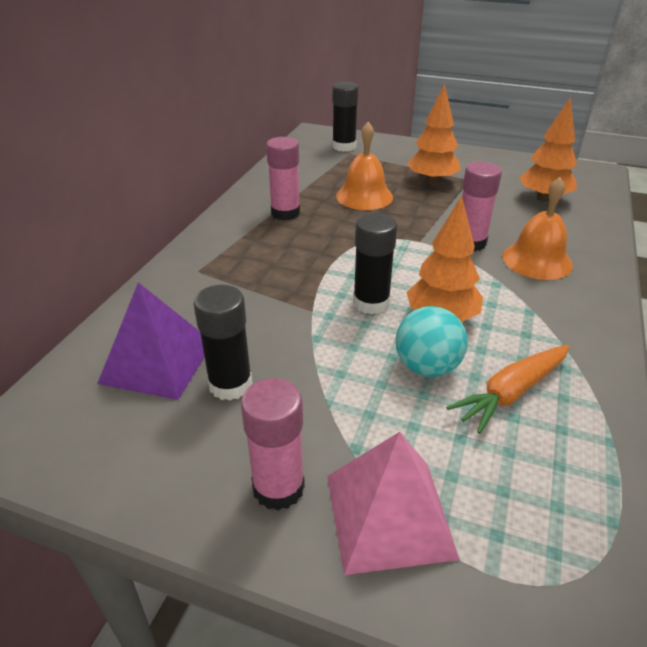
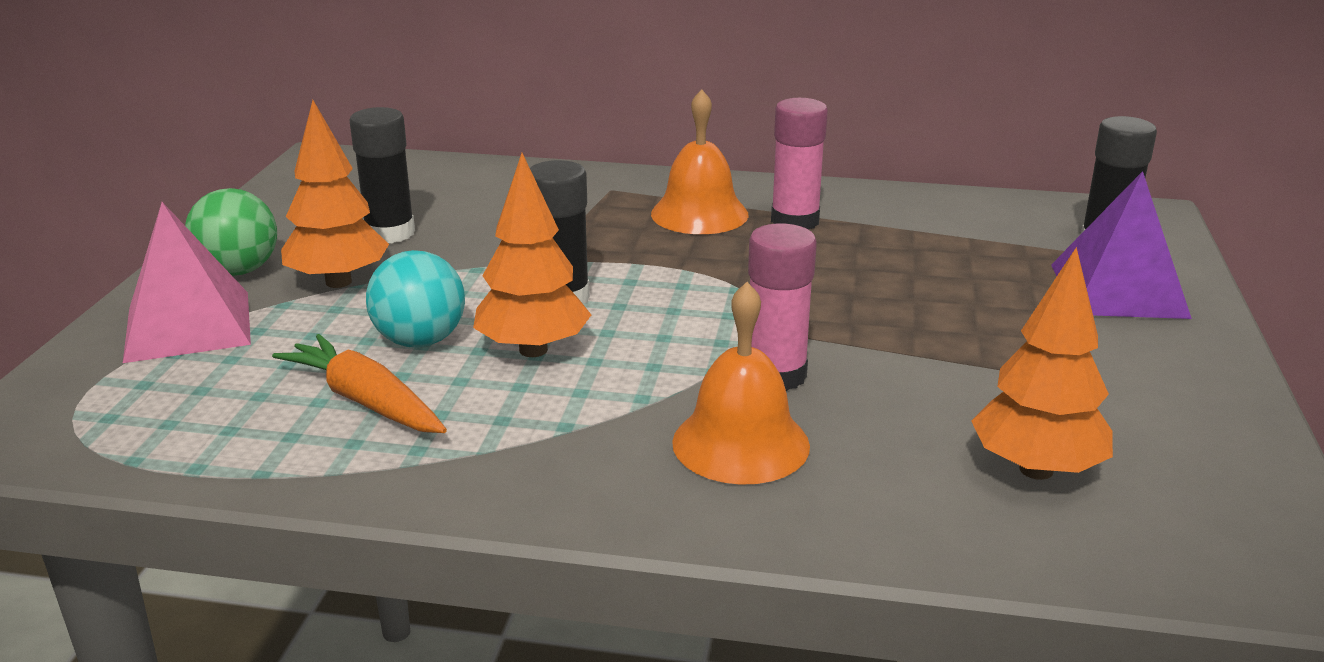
camera: 80 degrees right, 10 degrees down
(157, 362) = (427, 195): purple pyramid -> purple pyramid (1118, 290)
(278, 487) = (238, 271): pink glue stick -> green ball
(364, 196) = (898, 275): orange bell -> orange bell (699, 214)
(432, 181) = (1016, 336): orange tree -> orange tree (338, 282)

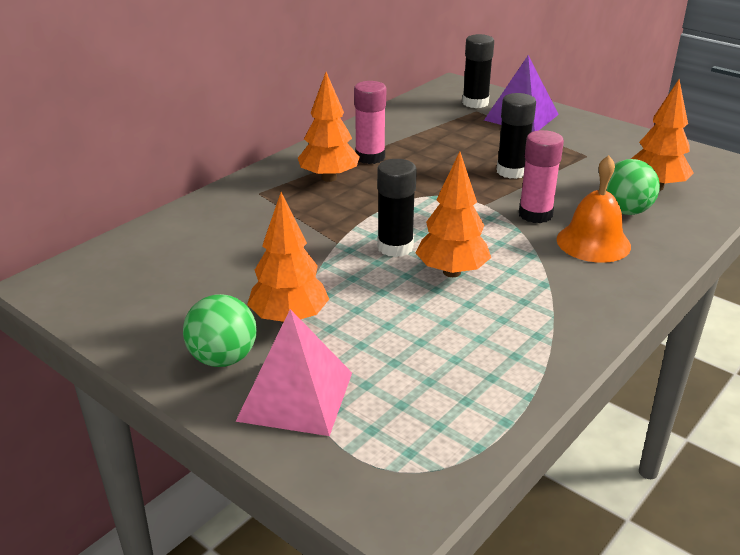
camera: 60 degrees left, 5 degrees up
(365, 401) = (468, 341): orange carrot -> none
(390, 233) = (231, 283): black glue stick -> black glue stick (511, 171)
(420, 341) = (407, 306): turquoise ball -> none
(699, 214) = (329, 178): orange bell -> orange tree
(892, 454) = (625, 211): none -> green ball

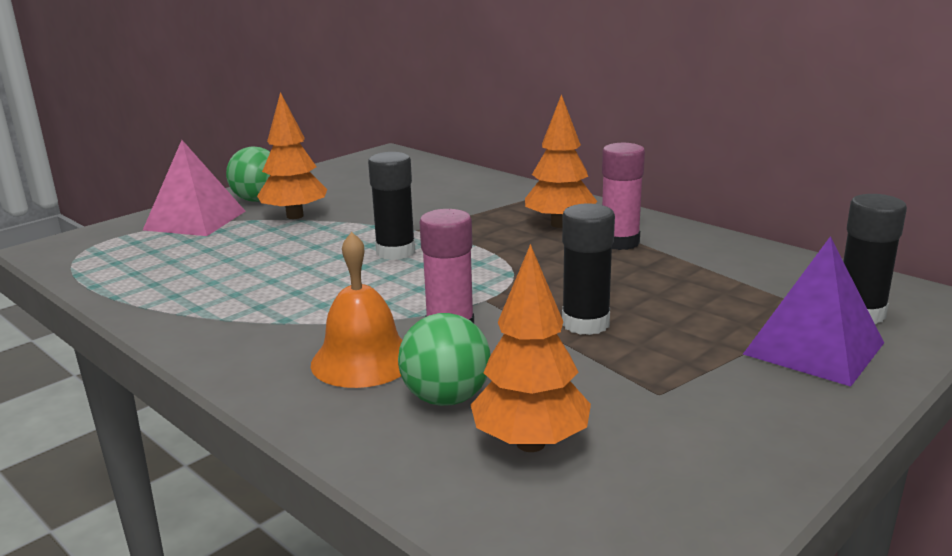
camera: 95 degrees right, 10 degrees down
(451, 272) = (334, 275): orange tree -> none

